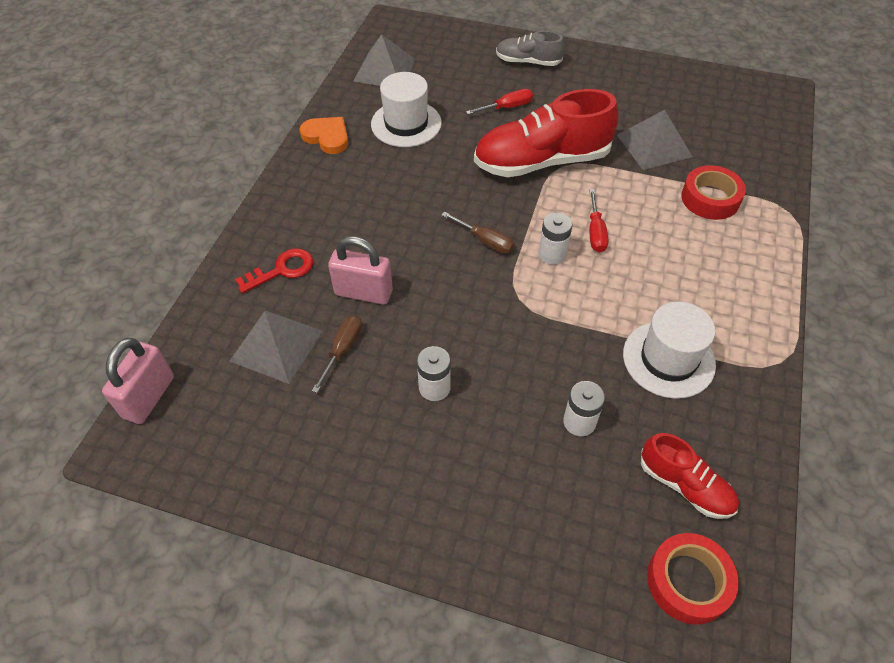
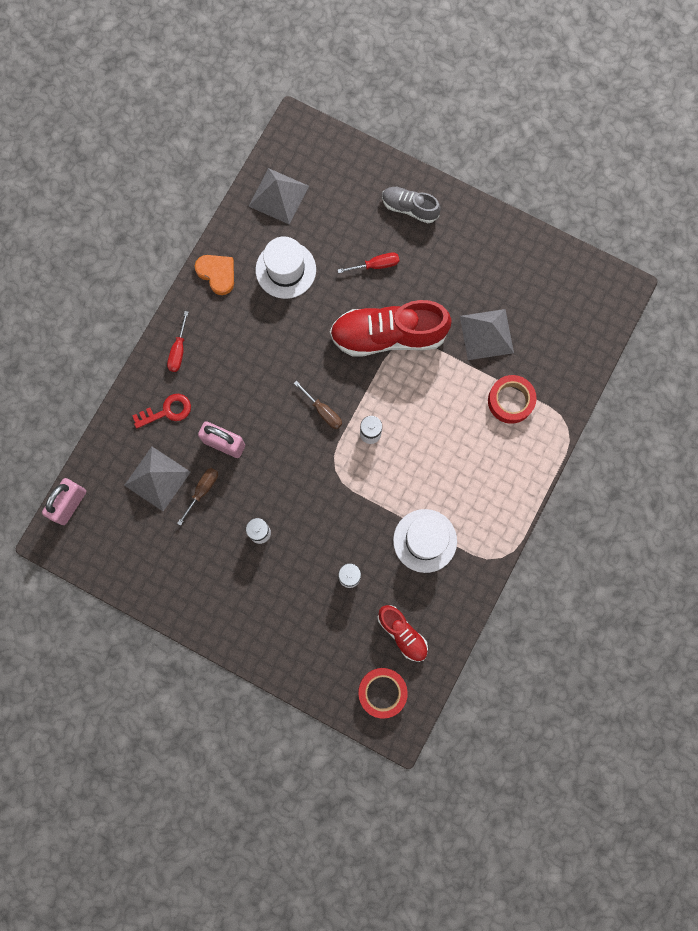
camera: 10 degrees right, 25 degrees up
(595, 232) = (409, 418): red screwdriver -> red screwdriver (178, 350)

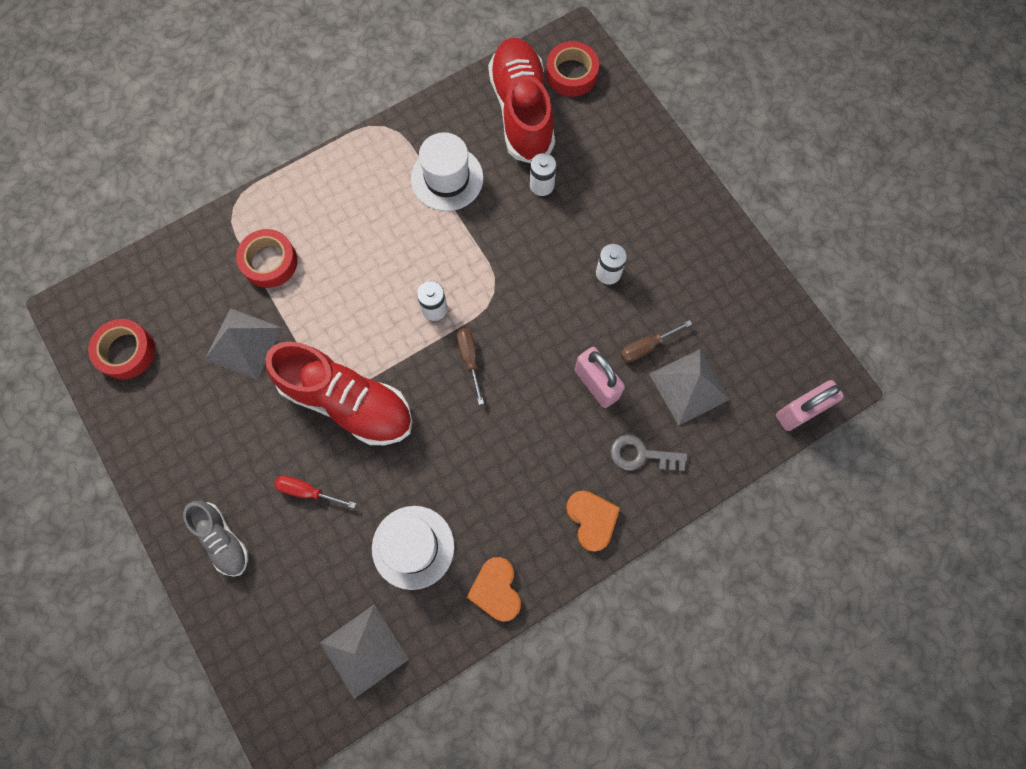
camera: 150 degrees left, 5 degrees down
(167, 411) = (641, 455): red key -> grey key
(178, 350) = (592, 519): red screwdriver -> orange heart
(402, 633) = (522, 111): red shoe -> red shoe, size x1.87
(561, 284) = (126, 352): none -> red tape

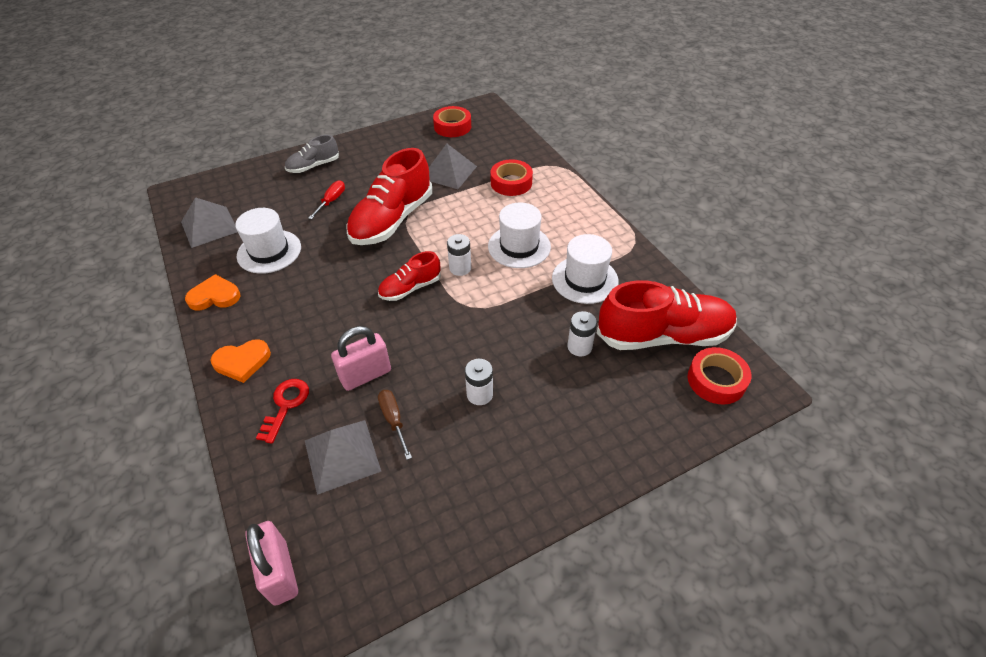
camera: 95 degrees right, 25 degrees down
(395, 247) = (519, 246): none -> white hat
(470, 359) = (410, 288): brown screwdriver -> red shoe
(641, 455) = (286, 405): grey key -> red key

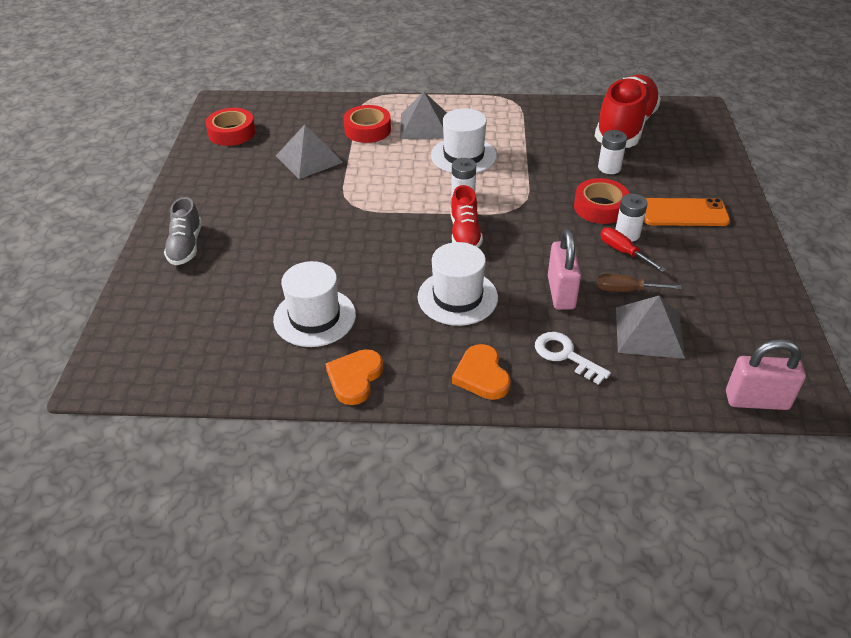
camera: 60 degrees left, 5 degrees down
(209, 226) = (213, 359): grey pyramid -> grey pyramid (424, 125)
(242, 362) = (482, 375): orange heart -> orange heart turned 150 degrees clockwise
(286, 405) = (565, 355): red key -> white key
(331, 201) = (271, 249): red screwdriver -> red screwdriver (623, 252)
(392, 220) = (349, 216): red shoe -> none
(545, 429) = (683, 213): none -> orange phone
(585, 279) = (535, 138): white hat -> white hat (457, 297)
(716, 380) = (682, 124): red tape -> red tape (600, 207)

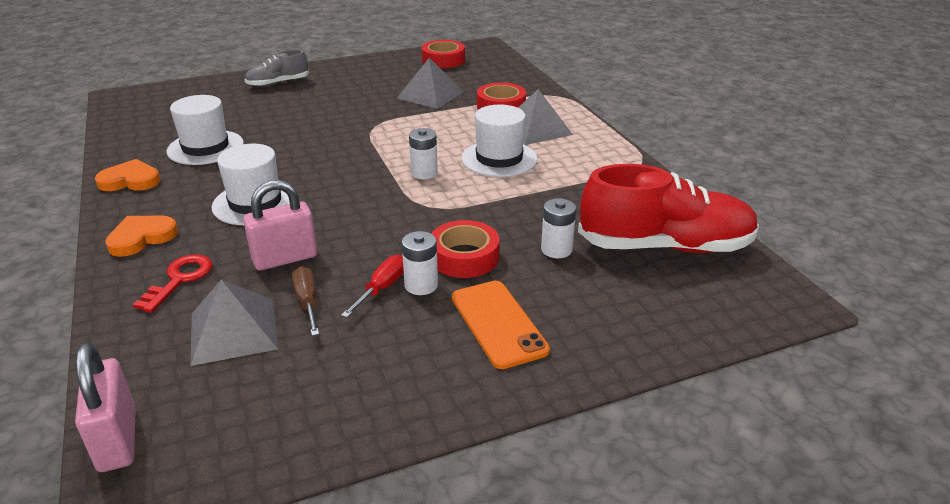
camera: 65 degrees right, 10 degrees down
(465, 233) = (360, 186): red shoe -> none
(565, 355) = (180, 279): white key -> red key

